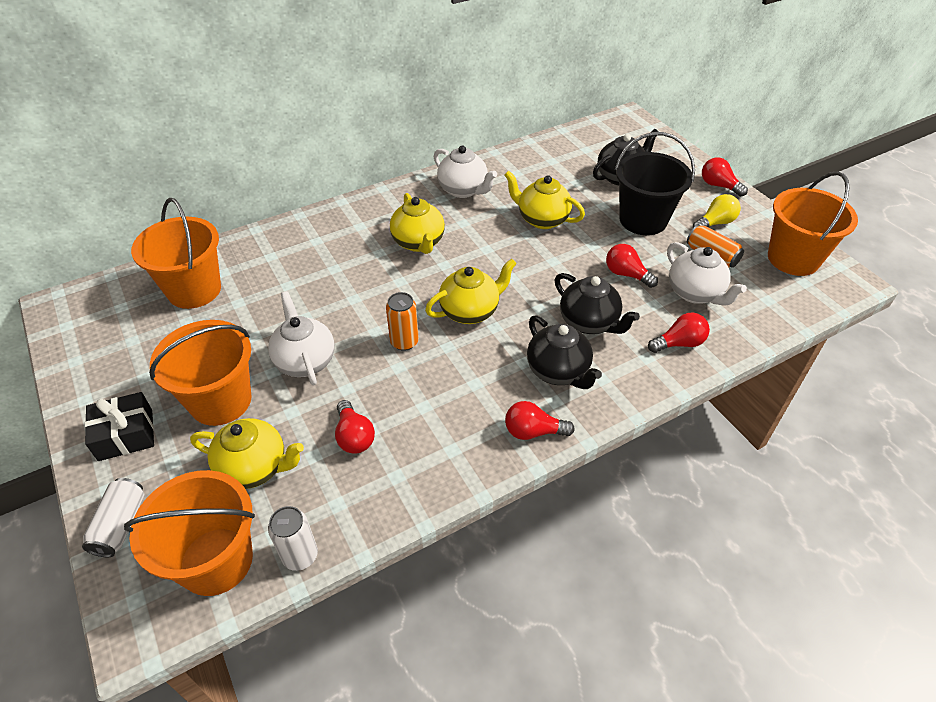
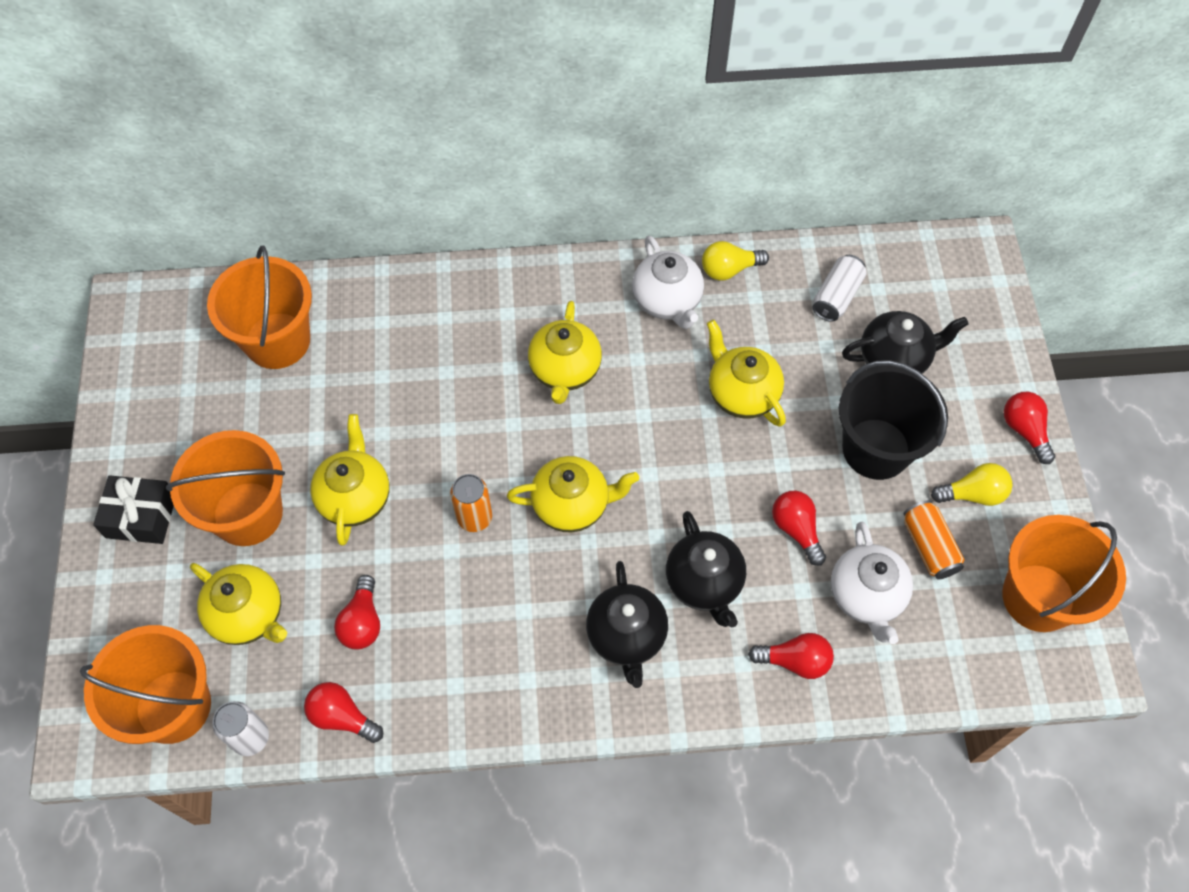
camera: 25 degrees right, 15 degrees up
(120, 525) = (102, 624): white can -> white can (836, 296)
(305, 361) = (355, 497): white teapot -> yellow teapot
(492, 165) = (729, 269): none -> yellow light bulb
(533, 431) = (553, 703): red light bulb -> red light bulb (342, 717)

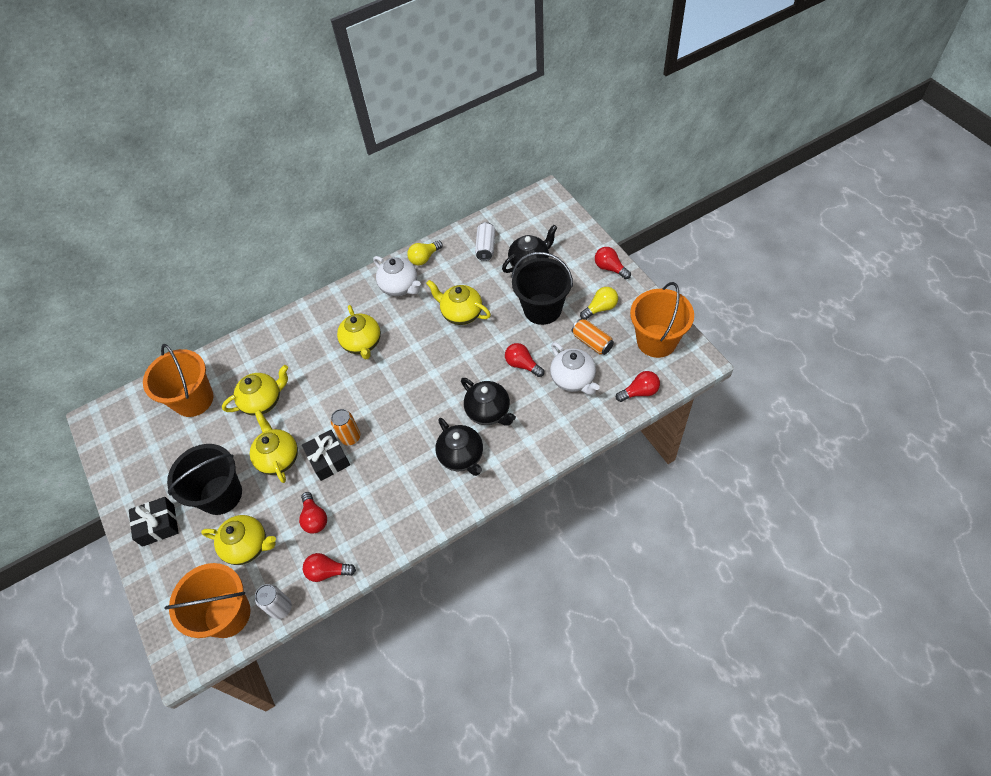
camera: 20 degrees left, 5 degrees down
(247, 514) = (221, 495): orange bucket -> black bucket
(426, 537) = (328, 459): none -> black gift
(572, 505) = (400, 407): yellow teapot -> yellow teapot (263, 401)
(794, 661) = (554, 427): red light bulb -> red light bulb (639, 392)

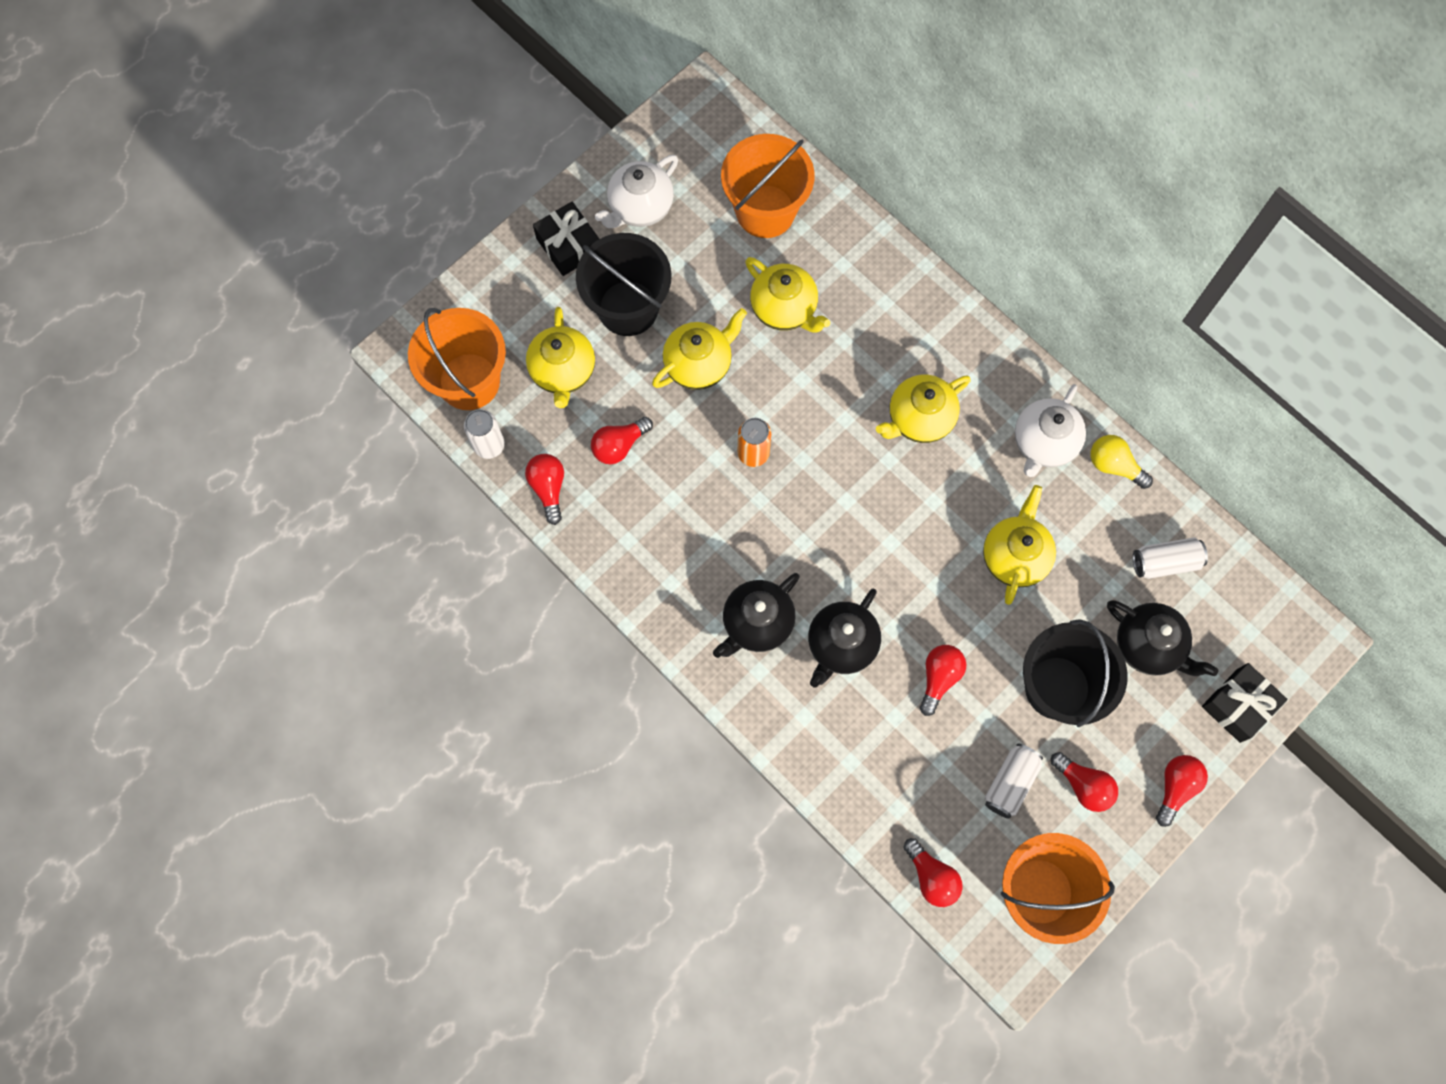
camera: 70 degrees right, 15 degrees up
(328, 459) = (711, 434): black gift -> black gift (1238, 705)
(573, 379) = (930, 765): white teapot -> white teapot (640, 207)
(592, 342) = (1010, 783): orange can -> white can
(600, 308) = (1083, 785): yellow light bulb -> red light bulb

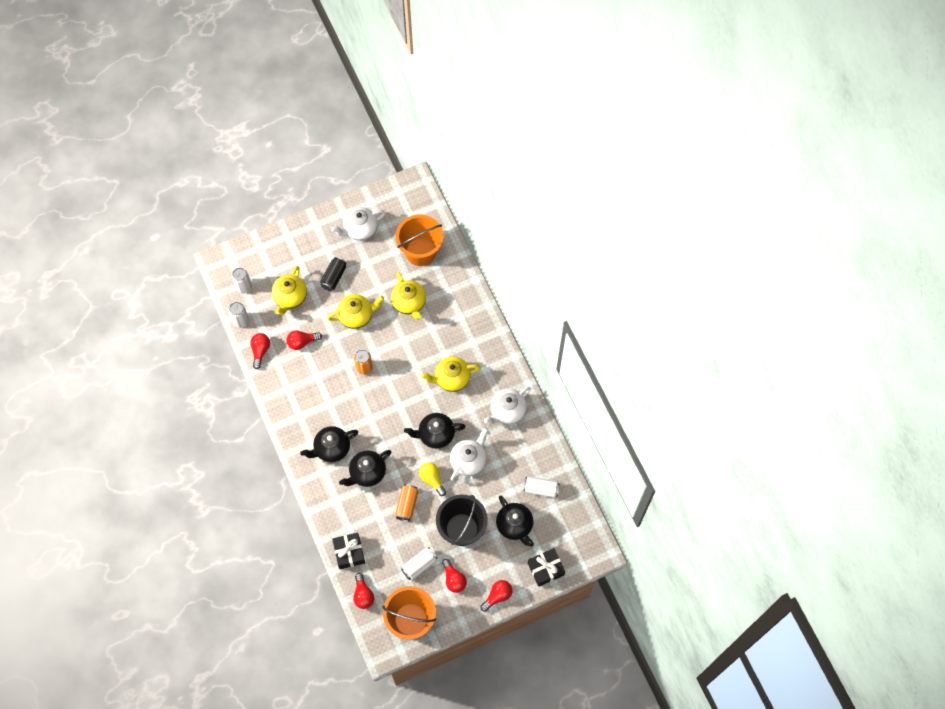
camera: 20 degrees right, 5 degrees down
(469, 381) = (244, 287): orange bucket -> white can
(569, 245) = (318, 237): black gift -> black gift (349, 552)
(628, 308) = (334, 277): black bucket -> black can
(935, 531) = (435, 435): none -> black teapot
(939, 678) = (407, 505): red light bulb -> orange can
(1014, 556) = (469, 460): yellow teapot -> white teapot
(1114, 466) = (537, 434): yellow light bulb -> yellow light bulb (432, 479)

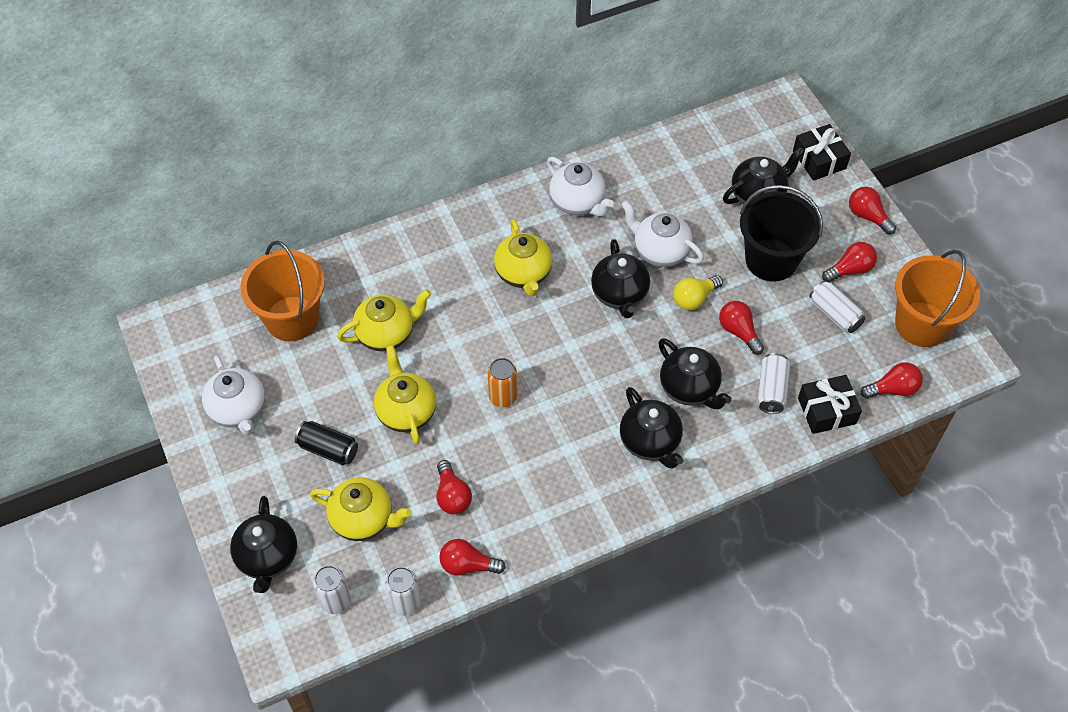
camera: 90 degrees left, 10 degrees down
(270, 252) = (268, 558): none -> black teapot
(407, 505) = (739, 332): orange can -> red light bulb
(541, 489) = (699, 163): white can -> white can (771, 390)

